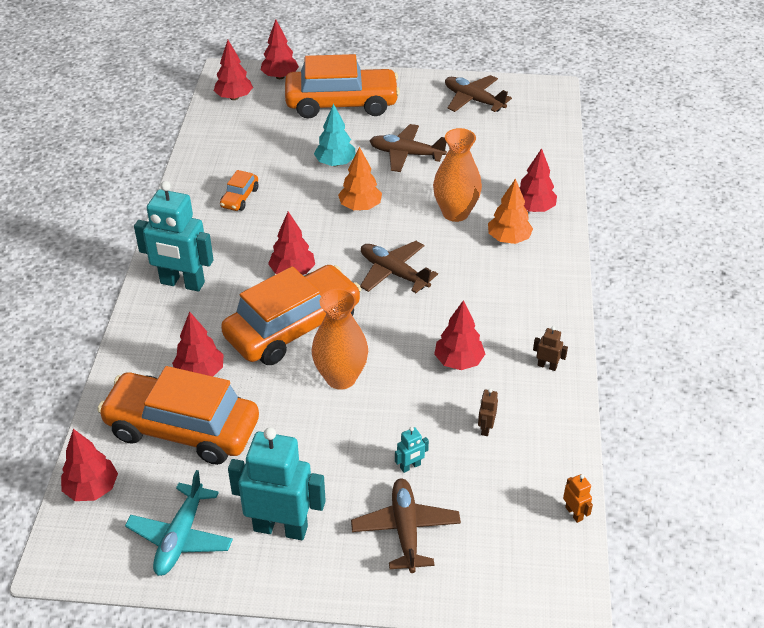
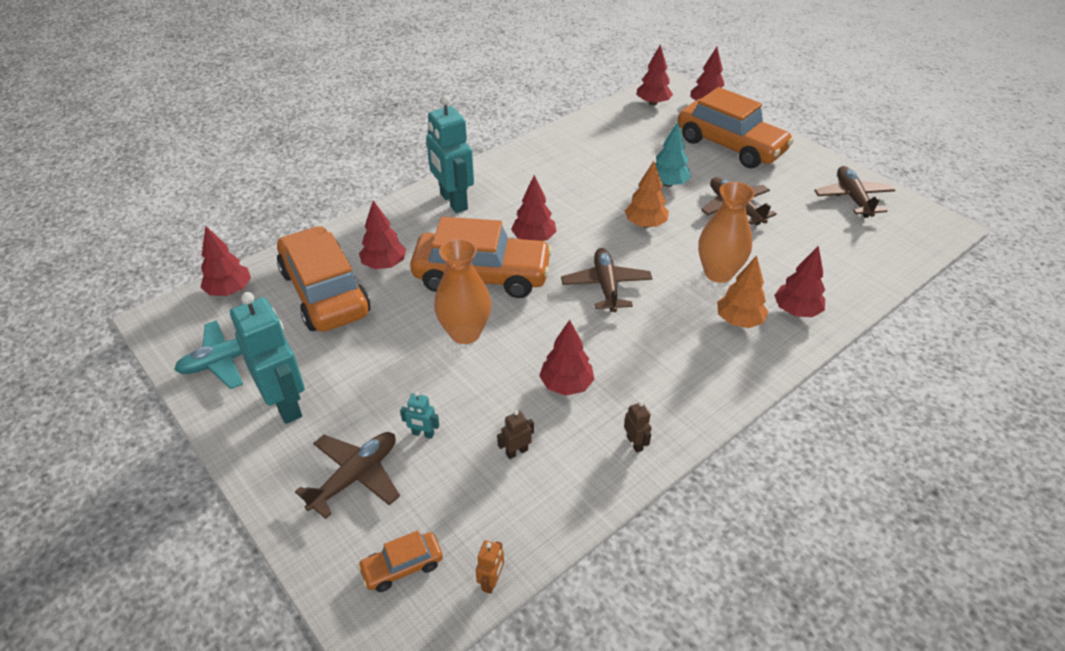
camera: 45 degrees right, 0 degrees up
(240, 198) = (566, 169): orange car -> orange car (402, 567)

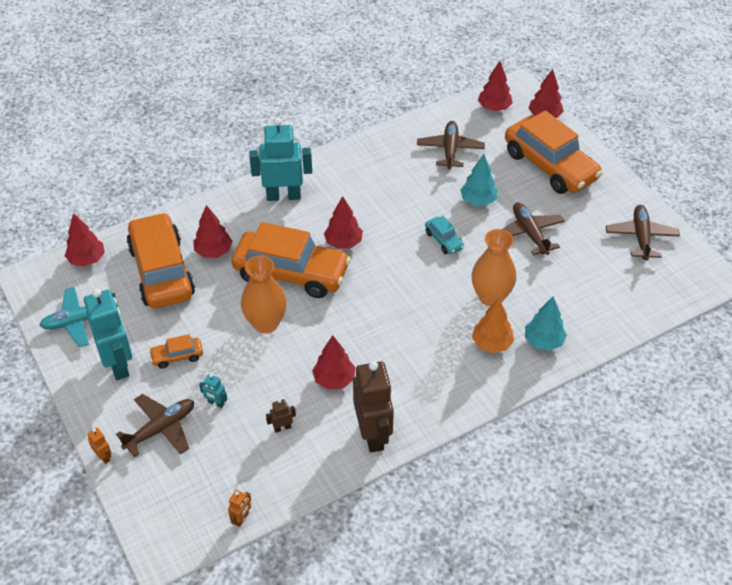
camera: 10 degrees right, 5 degrees up
(281, 525) = (103, 456): none -> orange robot
(402, 567) = (182, 499): orange car -> orange car (177, 356)
(453, 201) = (283, 196): turquoise robot -> turquoise robot turned 105 degrees clockwise
(606, 286) = (391, 296): brown plane -> brown plane (450, 150)
(635, 443) = (373, 434): brown robot -> brown robot, size x2.43
(645, 224) = (444, 240): orange tree -> turquoise car
(796, 311) = (543, 341): red tree -> turquoise tree

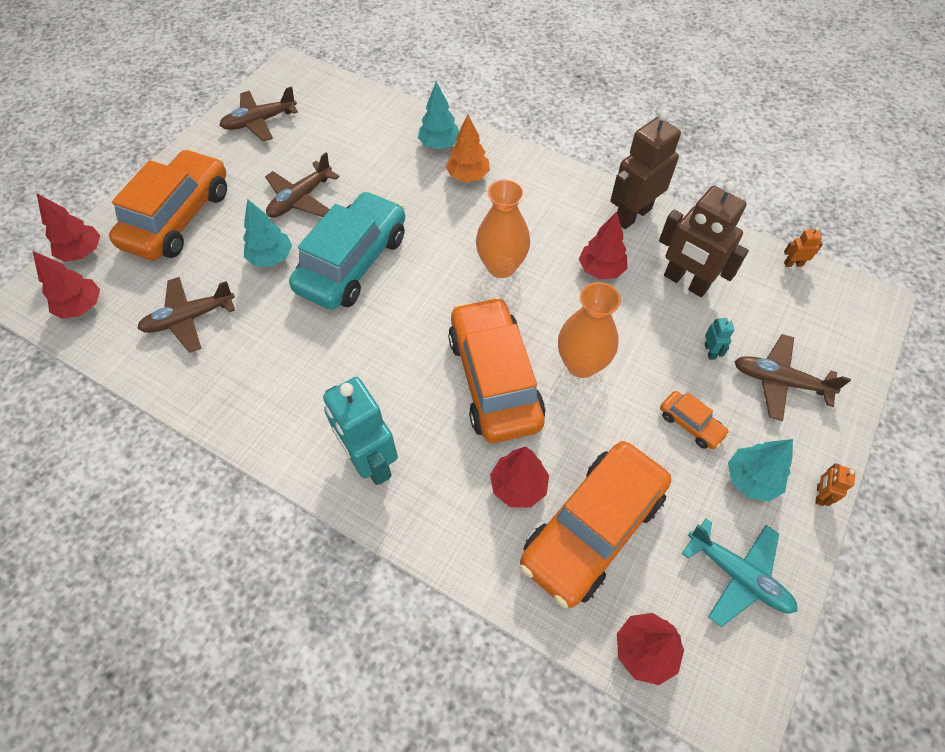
camera: 120 degrees left, 10 degrees up
(103, 456) = (853, 413): orange robot -> orange robot (819, 495)
(118, 364) = (751, 479): turquoise robot -> turquoise tree
(282, 428) = (685, 282): brown robot -> brown robot, size x2.43
(343, 242) = (413, 352): red tree -> none
(444, 240) = (353, 263): turquoise car -> turquoise car, size x2.34
(491, 297) = (410, 197): orange vase -> orange vase (501, 266)

